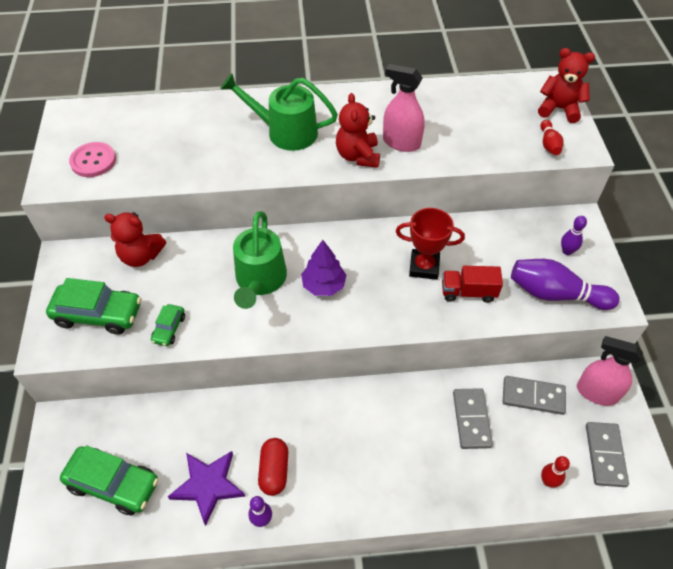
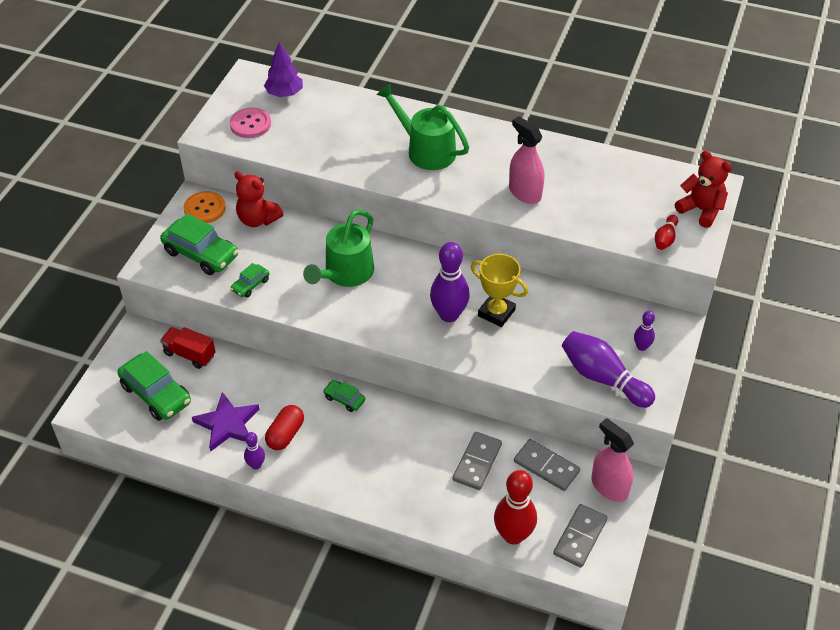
camera: 25 degrees right, 5 degrees down
(78, 264) = (204, 209): none -> orange button
(312, 407) = (344, 399): none -> green car
(323, 285) = (397, 296): purple tree -> purple tree (284, 93)
(358, 156) = (477, 192): red teddy bear -> none
(382, 285) = (449, 315): none -> purple bowling pin
(424, 267) = (496, 313): red trophy -> yellow trophy
(468, 292) = (522, 347): red truck -> red truck (189, 354)
(548, 481) = (513, 535): red bowling pin -> red bowling pin, size x1.95

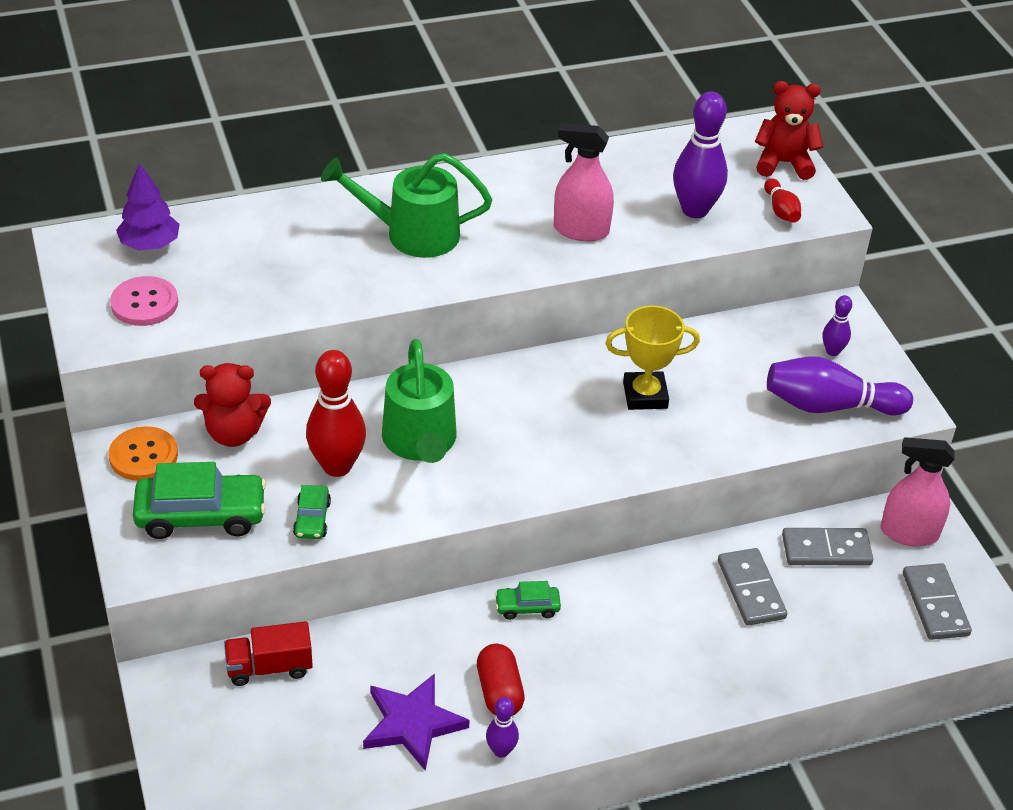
camera: 40 degrees left, 5 degrees down
(156, 394) = (276, 743): green car -> none
(449, 315) = (595, 425): purple bowling pin -> purple bowling pin (695, 210)
(513, 535) = (869, 645): red bowling pin -> red bowling pin (337, 466)

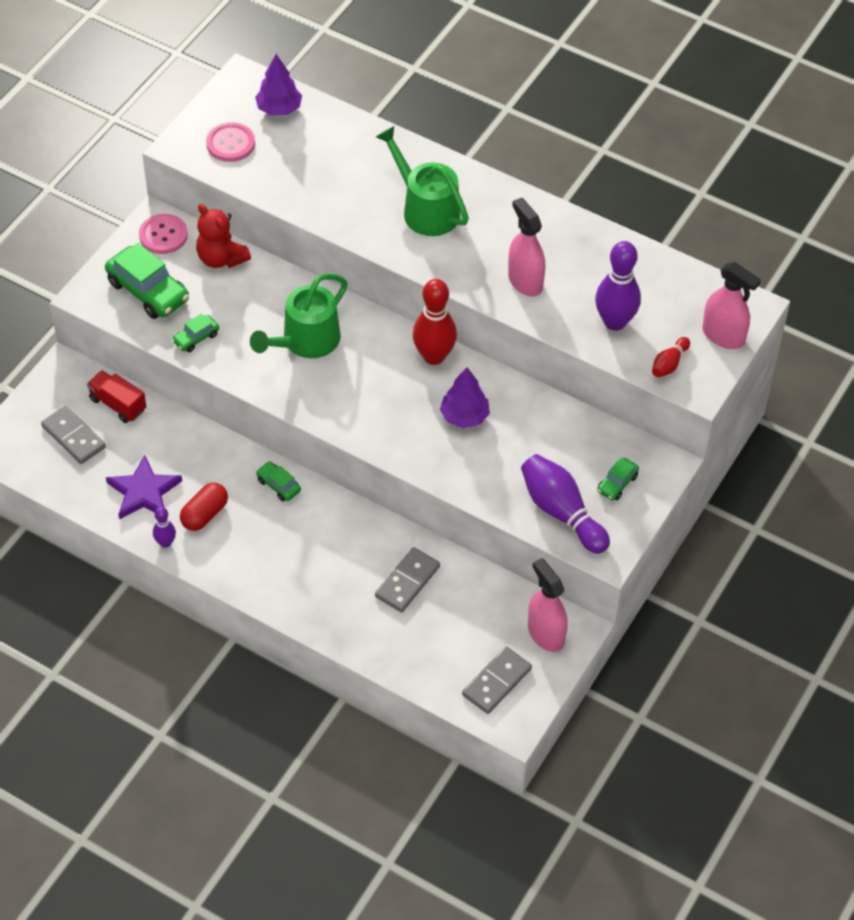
camera: 50 degrees right, 10 degrees up
(143, 456) = (163, 235): orange button -> pink button
(337, 466) = (246, 319): red bowling pin -> red bowling pin (434, 356)
(645, 395) = (464, 416): yellow trophy -> purple tree
(783, 163) = (723, 335): red teddy bear -> pink spray bottle
(826, 550) = (482, 599): grey domino -> grey domino (73, 437)
(832, 351) = (617, 483): purple bowling pin -> green car

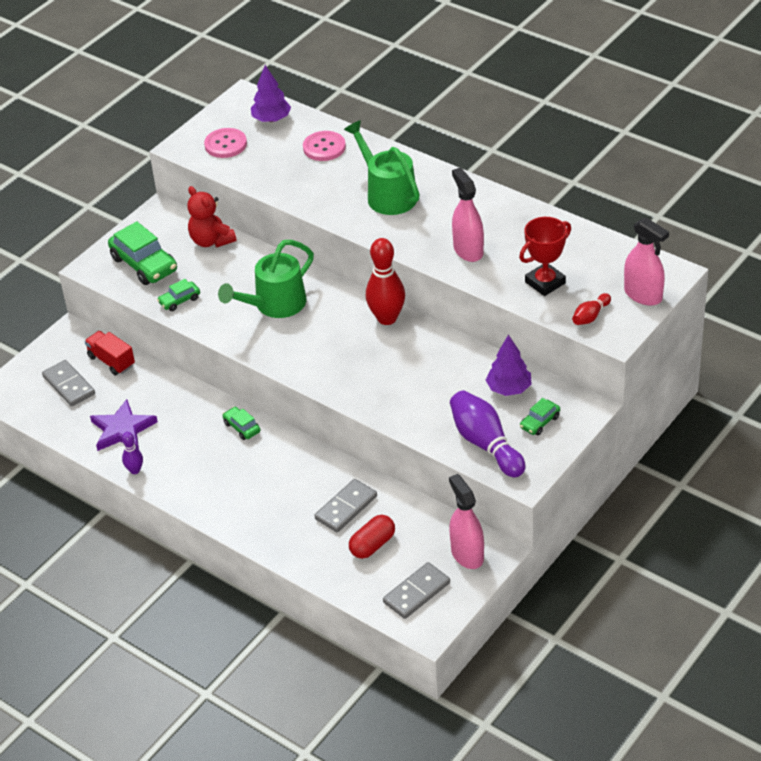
camera: 10 degrees right, 10 degrees down
(163, 235) = (164, 223): pink button -> pink button (324, 147)
(204, 514) = (173, 449): red capsule -> red capsule (372, 545)
(464, 416) = (407, 366): purple tree -> purple tree (509, 389)
(615, 322) = (545, 282): purple bowling pin -> red trophy

